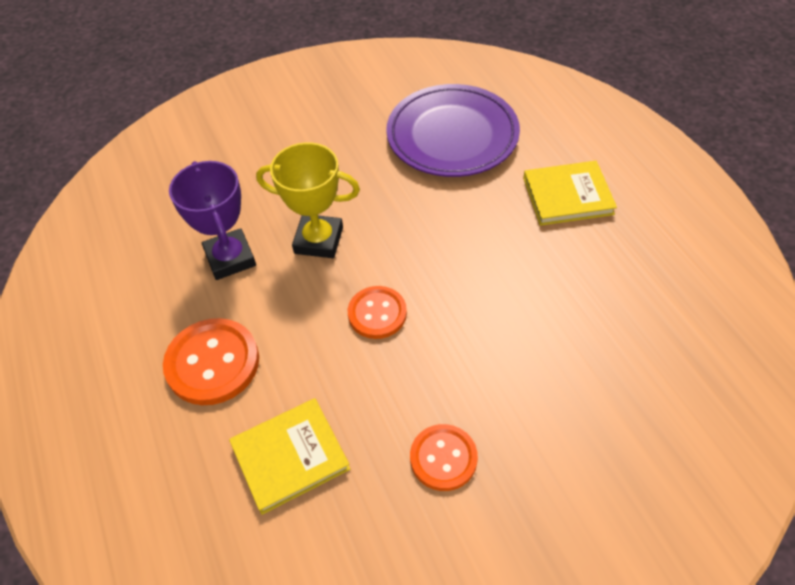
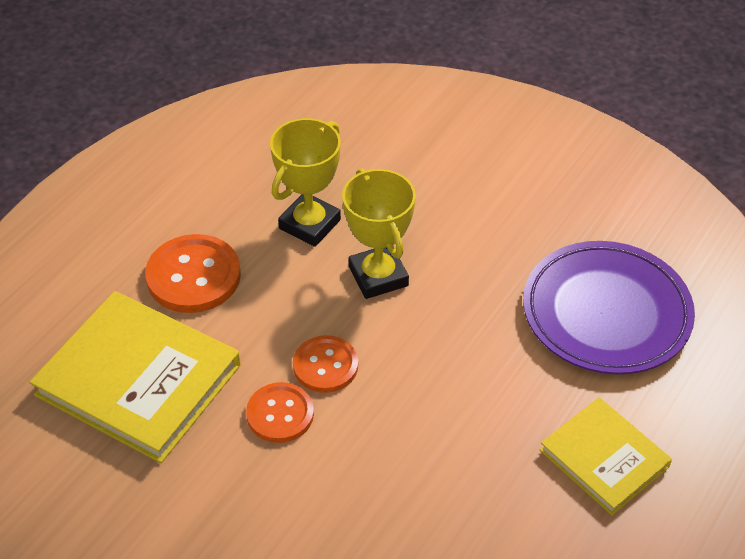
camera: 55 degrees right, 5 degrees down
(230, 258) = (309, 224): purple trophy -> yellow trophy
(290, 457) = (138, 380): yellow book -> yellow book, size x1.67
(443, 458) = (203, 494): orange button -> orange button (280, 414)

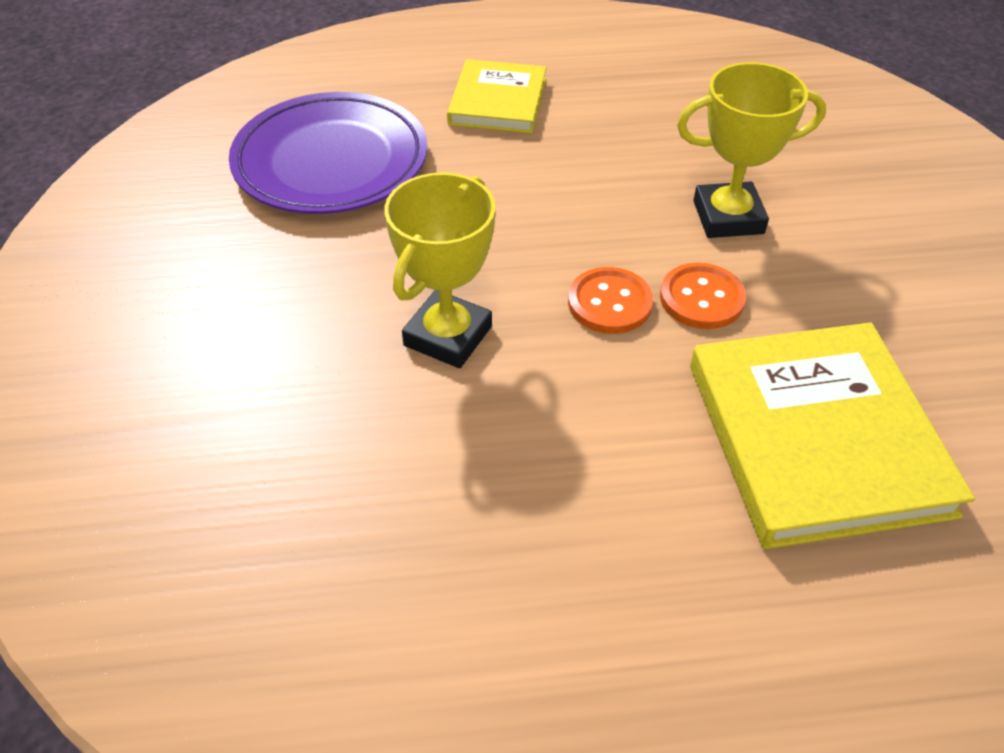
camera: 130 degrees left, 0 degrees up
(193, 276) = (633, 505): orange button -> none
(309, 224) = (428, 450): yellow trophy -> yellow trophy (728, 217)

